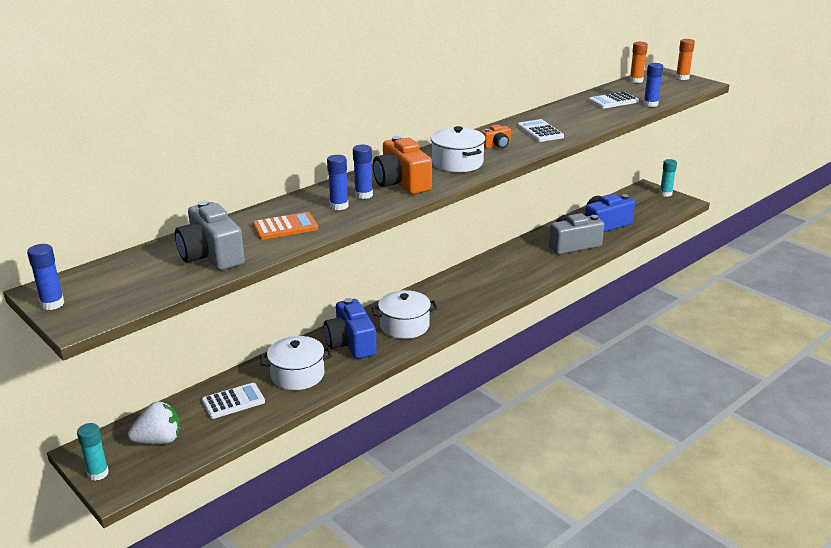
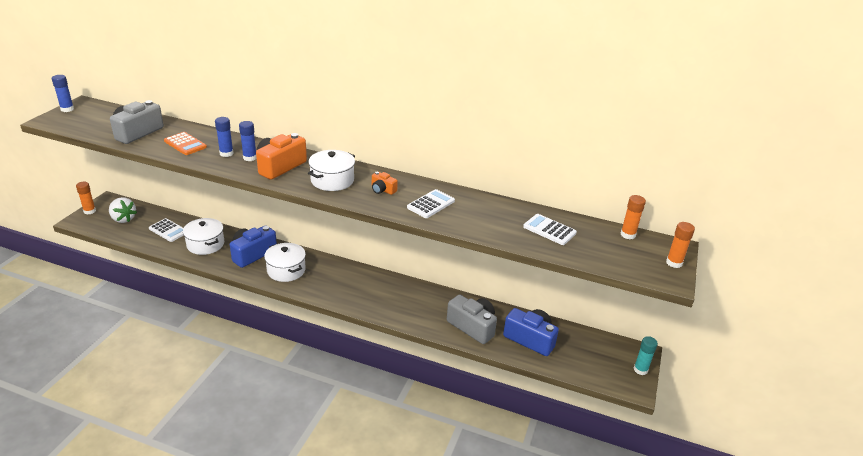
camera: 60 degrees right, 5 degrees up
(98, 473) = (89, 211): turquoise glue stick -> orange glue stick
(650, 104) = (562, 253): blue glue stick -> none

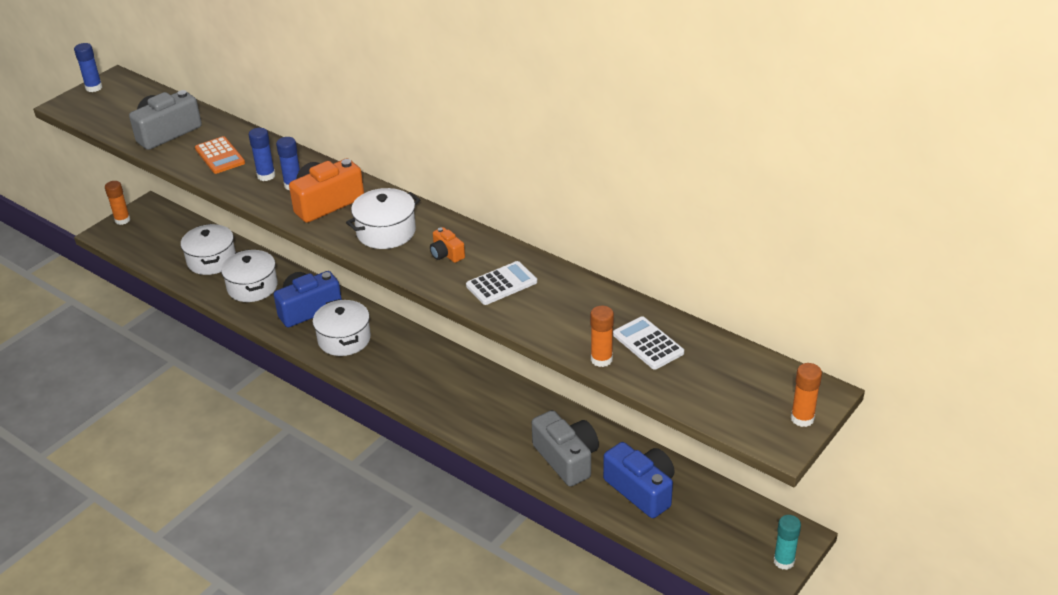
camera: 20 degrees right, 5 degrees up
(123, 219) = (160, 236): white strawberry -> none
(168, 230) = (211, 260): white calculator -> white pot
(628, 235) = (760, 365): orange glue stick -> orange glue stick (601, 359)

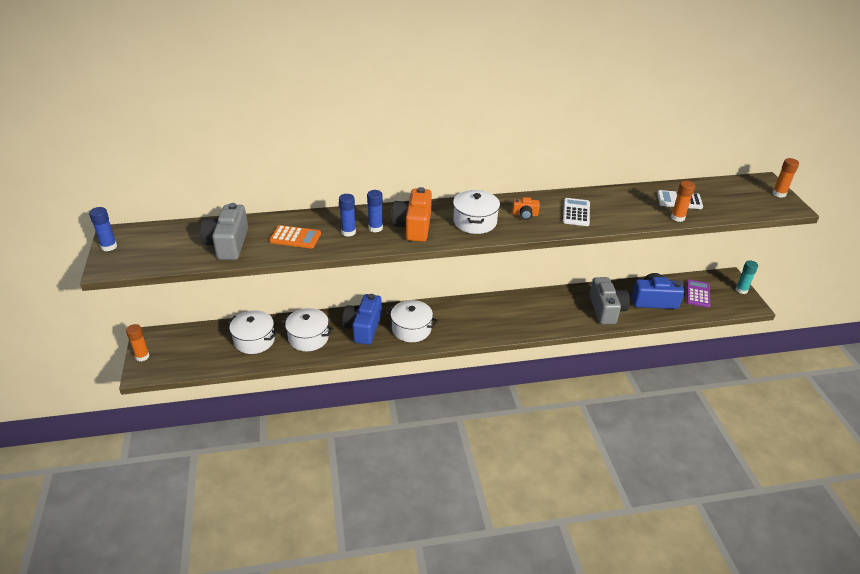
camera: 50 degrees left, 0 degrees up
(566, 459) = (606, 309): grey camera -> grey camera turned 75 degrees clockwise
(713, 522) = (697, 294): none -> purple calculator

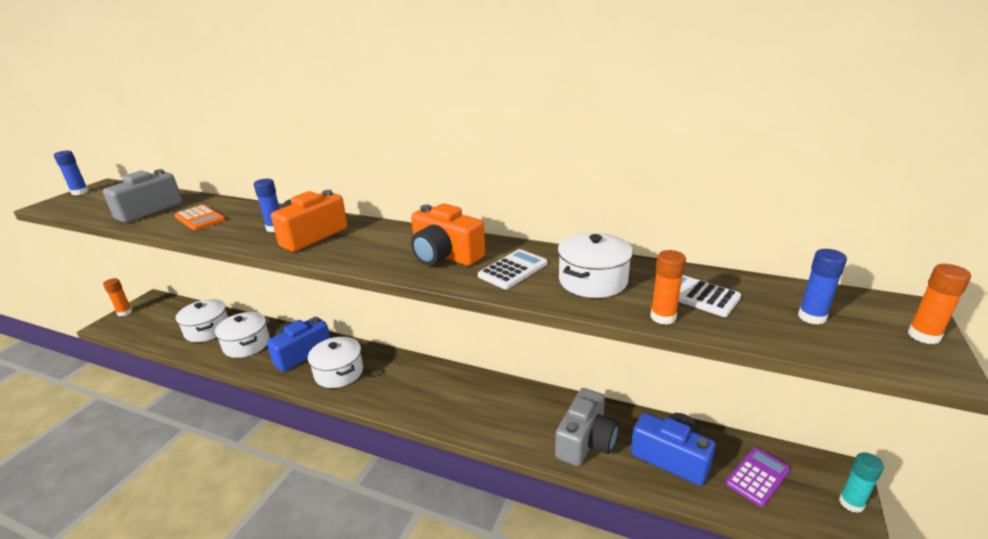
camera: 35 degrees right, 10 degrees down
(348, 232) = (247, 225): blue glue stick -> blue glue stick (812, 317)
(475, 222) = (377, 248): white pot -> white pot (592, 281)
(525, 214) = (445, 255): orange camera -> orange camera, size x2.00

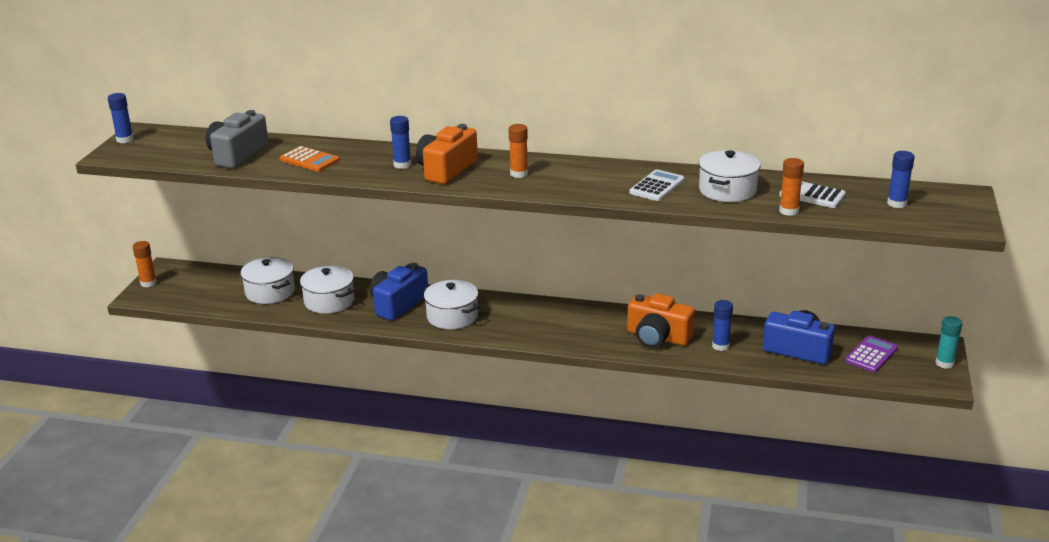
camera: 10 degrees left, 0 degrees up
(445, 255) = (589, 179): orange camera -> orange camera (657, 337)
(585, 441) = (720, 346): grey camera -> blue glue stick
(923, 336) = (971, 209): orange glue stick -> orange glue stick (519, 174)

